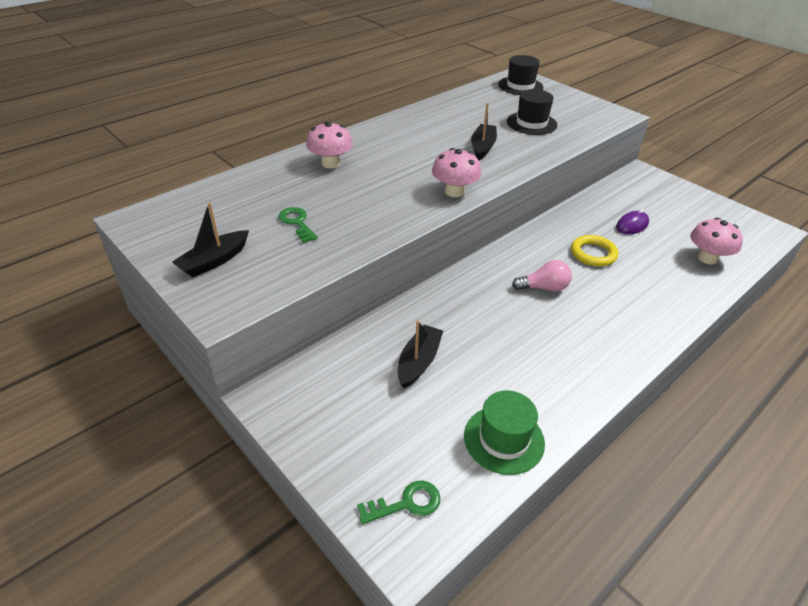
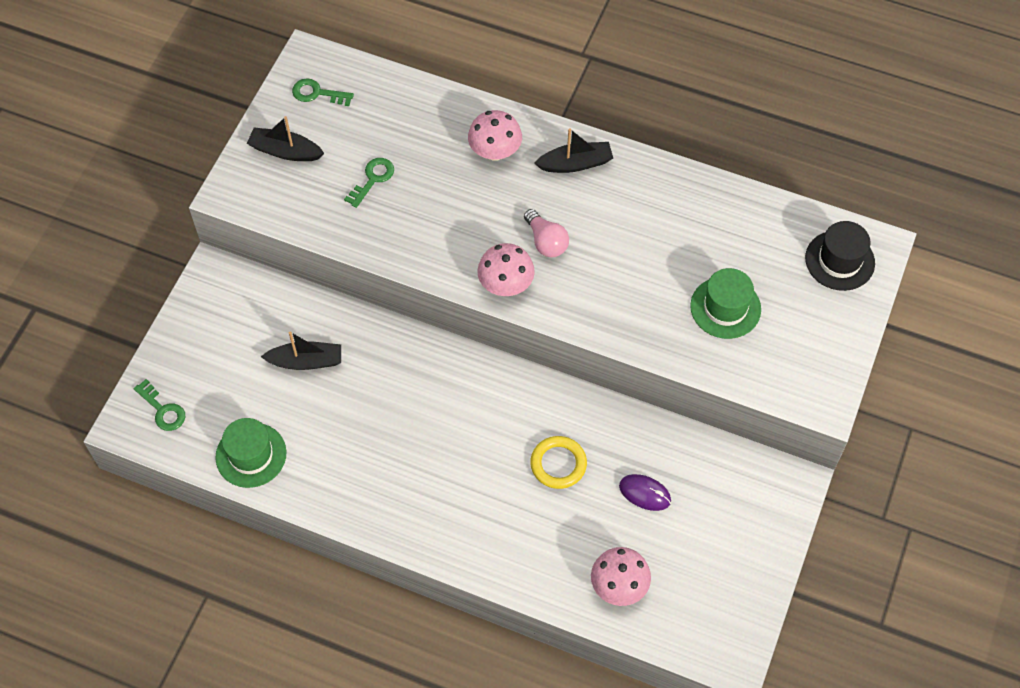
camera: 65 degrees right, 20 degrees up
(176, 225) = (317, 93): none -> green key
(482, 147) = (624, 276): black boat -> black boat (575, 163)
(531, 123) = (725, 307): black hat -> green hat
(544, 288) = (468, 431): pink light bulb -> pink light bulb (546, 242)

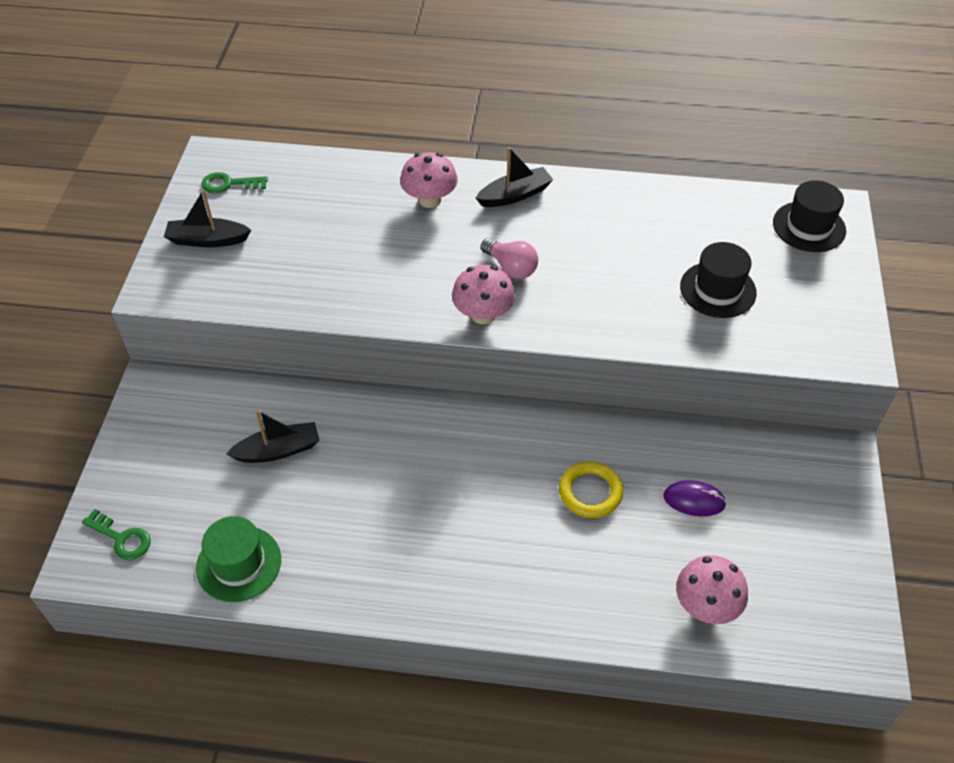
camera: 15 degrees left, 10 degrees down
(372, 179) = (309, 247): green key -> none
(725, 307) = (717, 290): green hat -> black hat

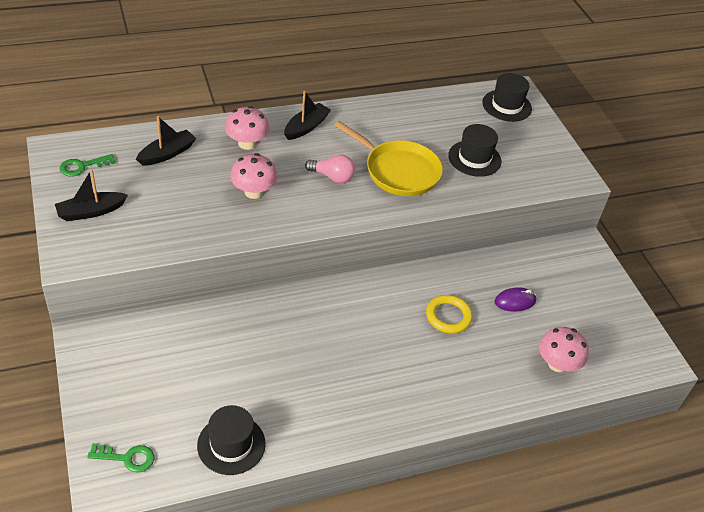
camera: 30 degrees left, 5 degrees down
(239, 563) = (231, 444): green hat -> black hat
(278, 450) = (214, 355): black boat -> black boat (167, 154)
(483, 314) = (332, 213): pink mushroom -> pink mushroom (253, 192)
(602, 281) = (399, 171): none -> yellow pan

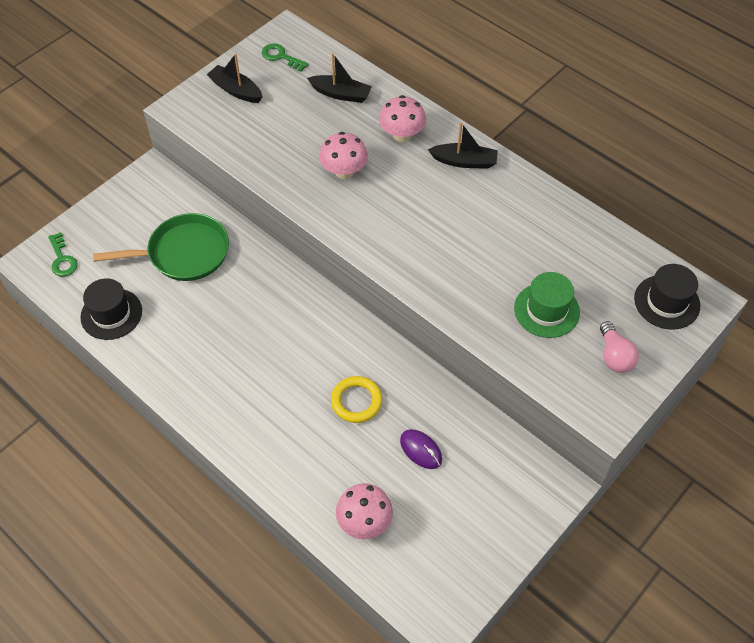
camera: 65 degrees right, 10 degrees up
(206, 357) = (184, 253): none -> green pan
(332, 177) = (413, 213): pink light bulb -> pink light bulb (614, 356)
(399, 171) = (467, 258): yellow pan -> none
(474, 158) = (546, 310): black hat -> green hat

